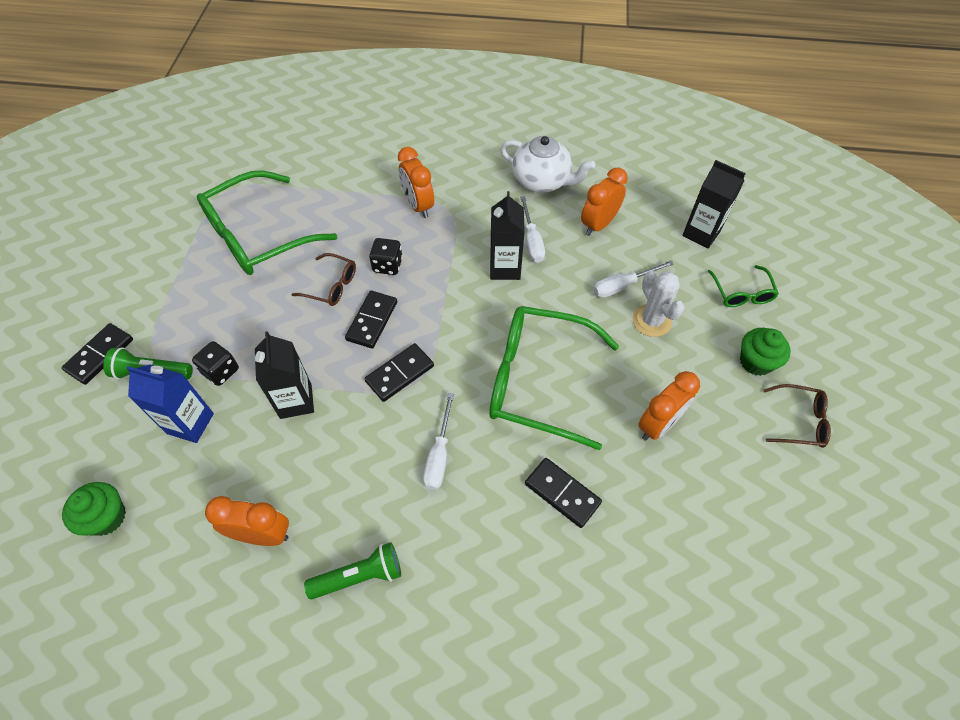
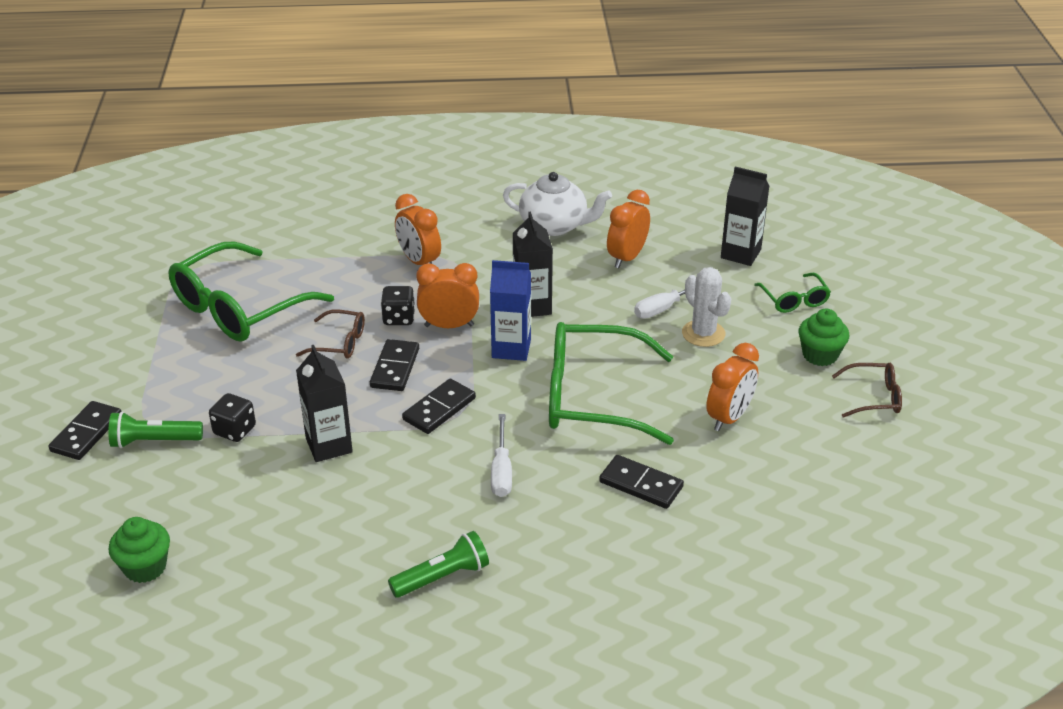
camera: 10 degrees left, 20 degrees down
(190, 423) = (214, 478): blue carton -> blue carton (511, 348)
(262, 534) = (326, 558): orange clock -> orange clock (449, 326)
(531, 241) = (556, 279): white screwdriver -> none

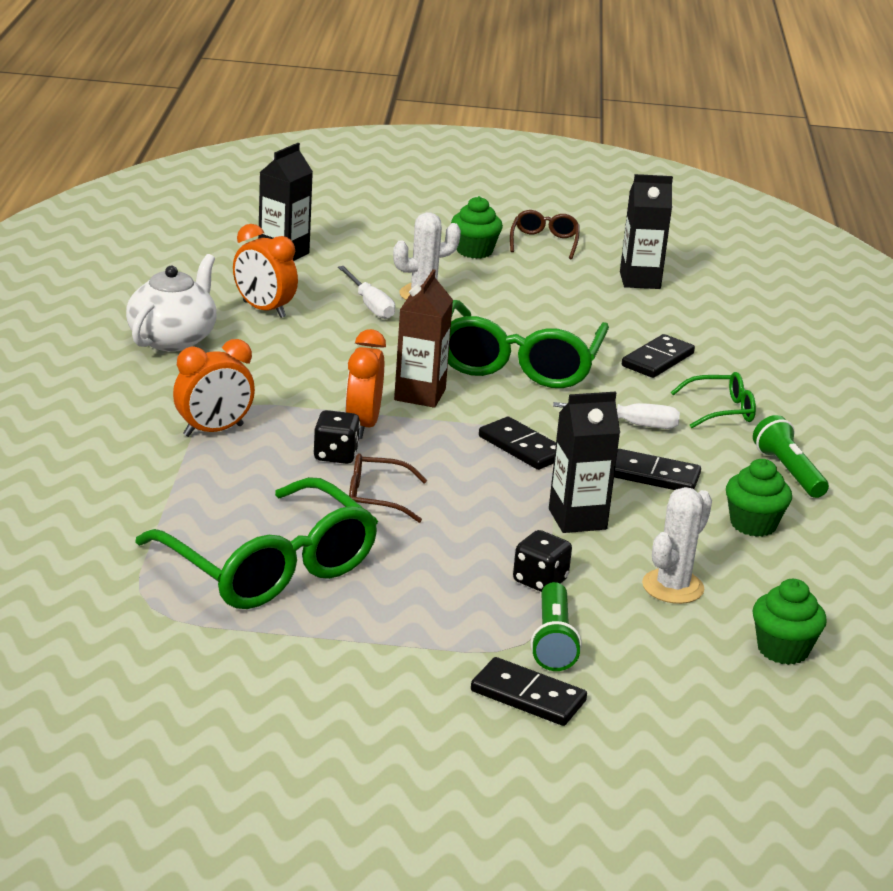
camera: 85 degrees left, 10 degrees down
(233, 502) = (672, 587): none -> white cactus
(339, 343) = (376, 498): brown glasses -> brown glasses turned 105 degrees counterclockwise
(340, 551) = (753, 524): none -> green cupcake
(395, 368) = (438, 467): black domino -> black domino (653, 475)
(511, 348) = (420, 395): blue carton -> brown carton
(532, 306) = (340, 373): black carton -> black carton (640, 280)
(729, 418) = (563, 306): orange clock -> none
(794, 300) = (379, 245): green glasses -> green glasses (721, 410)

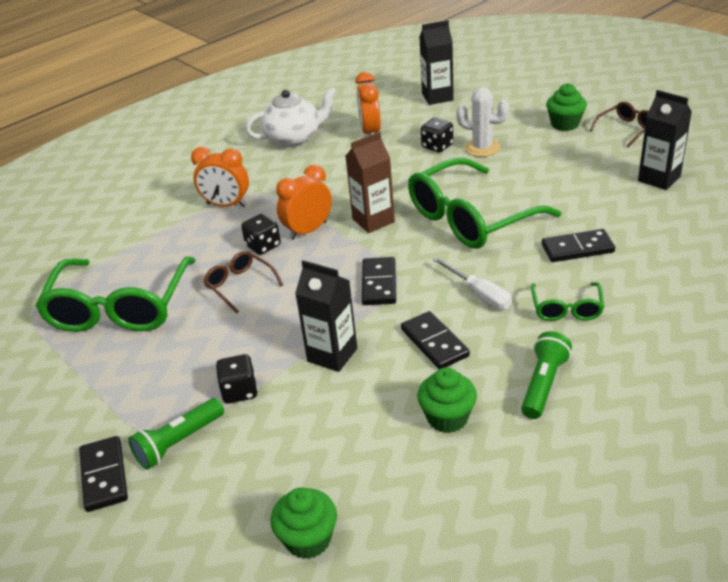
camera: 50 degrees right, 10 degrees up
(370, 305) = (437, 146): white screwdriver -> black dice
(672, 587) = (313, 441): white cactus -> none
(721, 410) = (566, 309): green glasses -> green glasses turned 60 degrees clockwise

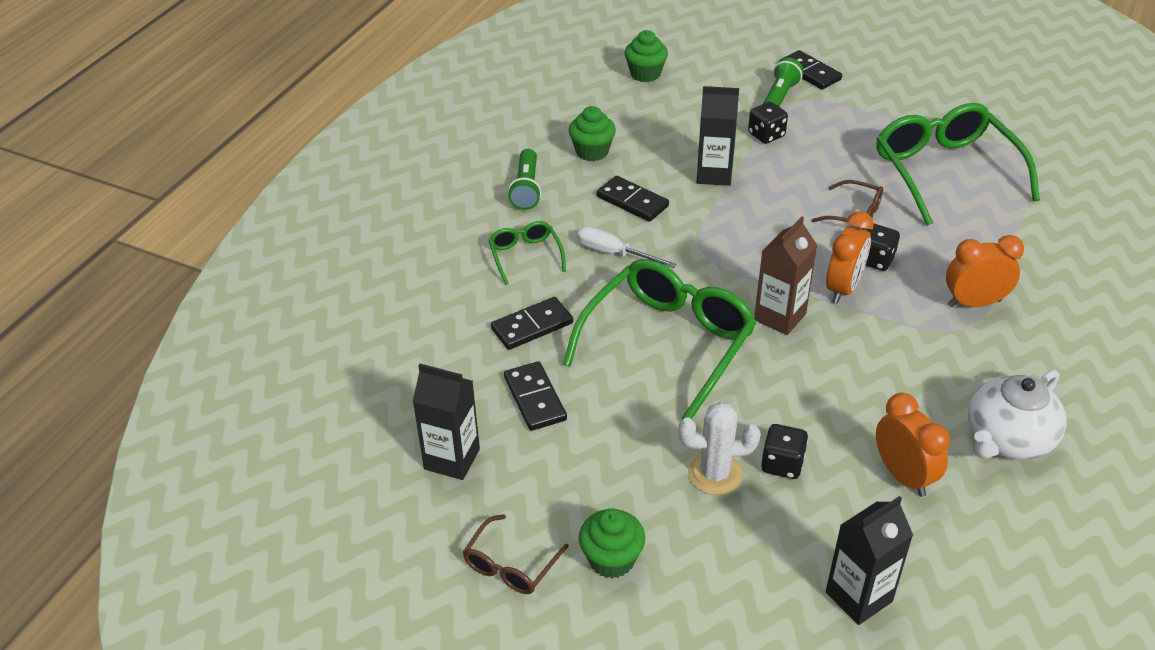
camera: 155 degrees right, 5 degrees up
(379, 283) = (719, 244): black domino -> black domino (535, 398)

